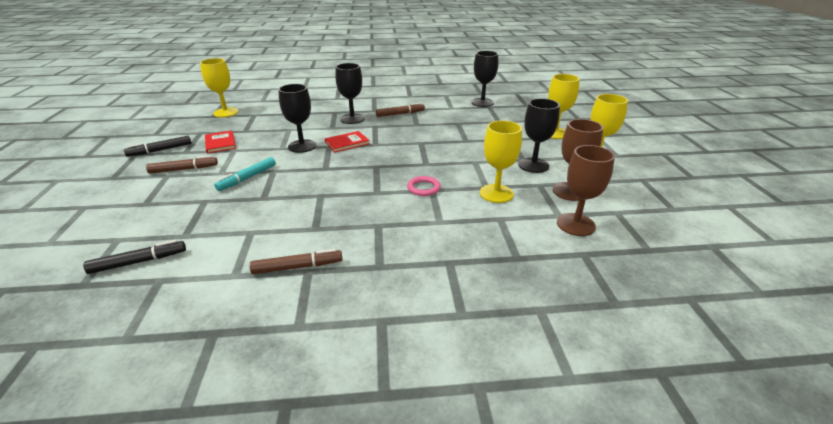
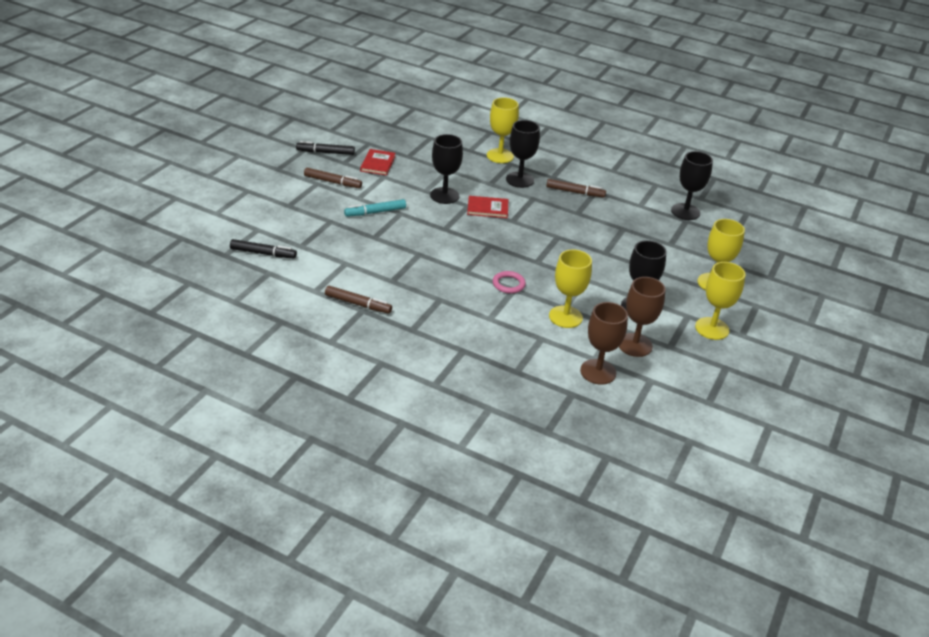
camera: 30 degrees right, 5 degrees up
(225, 112) = (406, 124): yellow goblet -> yellow goblet (500, 156)

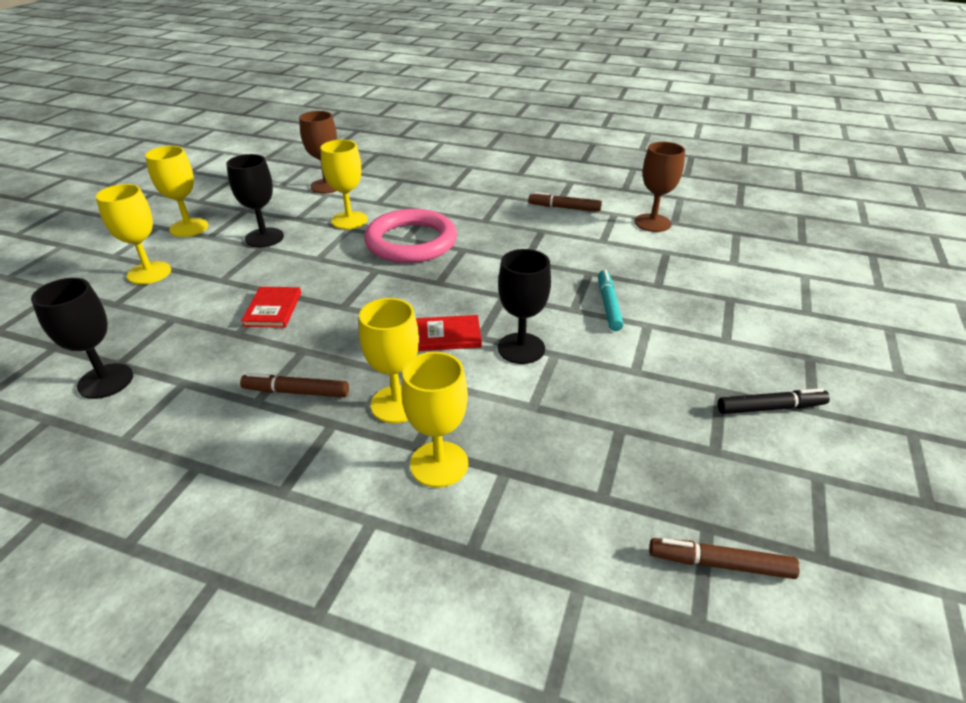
camera: 175 degrees right, 0 degrees up
(263, 253) = (698, 238): black marker -> none
(333, 182) = (704, 345): brown marker -> brown marker (720, 564)
(375, 212) = (608, 305): turquoise marker -> turquoise marker turned 60 degrees counterclockwise
(378, 164) = (662, 397): red book -> red book (273, 309)
(508, 284) = (411, 242): pink ring -> pink ring, size x2.39
(519, 180) = (397, 404): black goblet -> yellow goblet
(635, 345) = (283, 207): brown goblet -> brown goblet (652, 223)

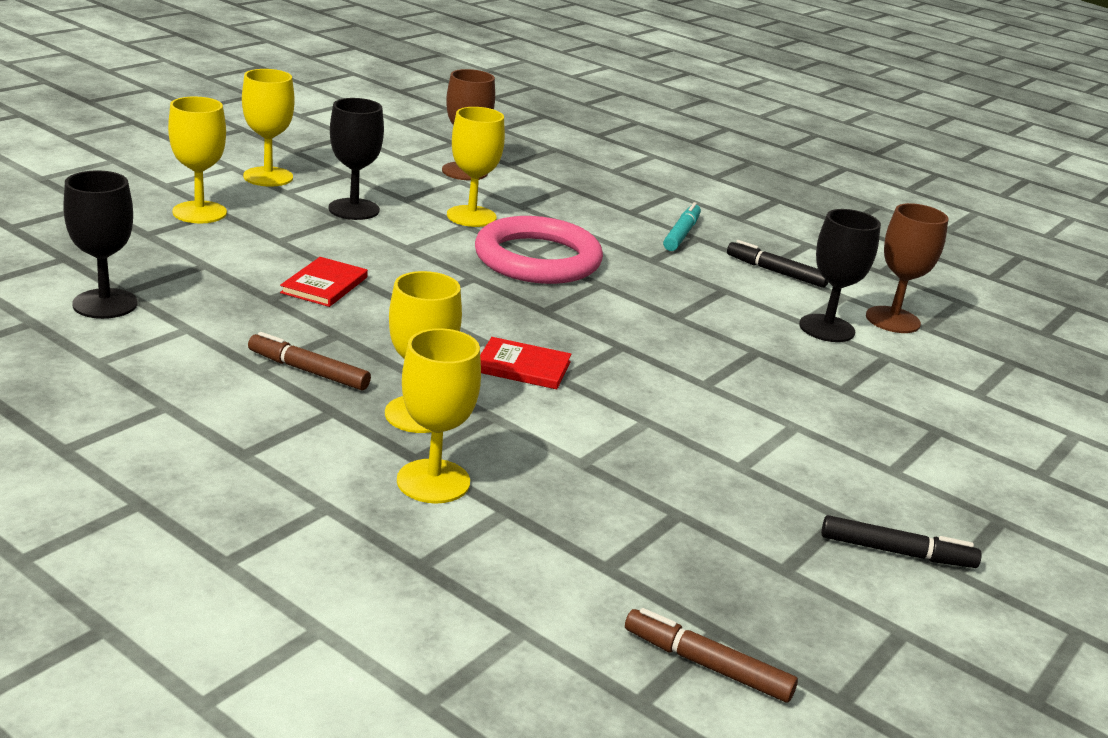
camera: 15 degrees right, 10 degrees down
(521, 348) = (607, 404): black goblet -> black goblet (826, 328)
(564, 207) = (776, 272): brown marker -> black marker
(608, 305) = (757, 392): turquoise marker -> turquoise marker (681, 234)

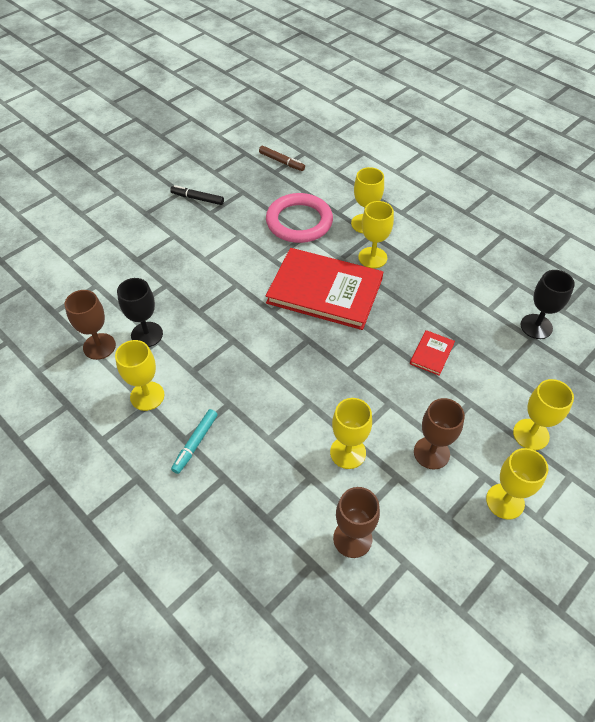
camera: 170 degrees left, 25 degrees up
(308, 371) = (424, 282): brown marker -> none
(354, 209) = (431, 453): black goblet -> brown goblet
(523, 367) = (325, 291): red book -> red book, size x2.44
(537, 259) = (306, 396): pink ring -> pink ring (299, 222)
(776, 272) = (147, 396): black marker -> yellow goblet

